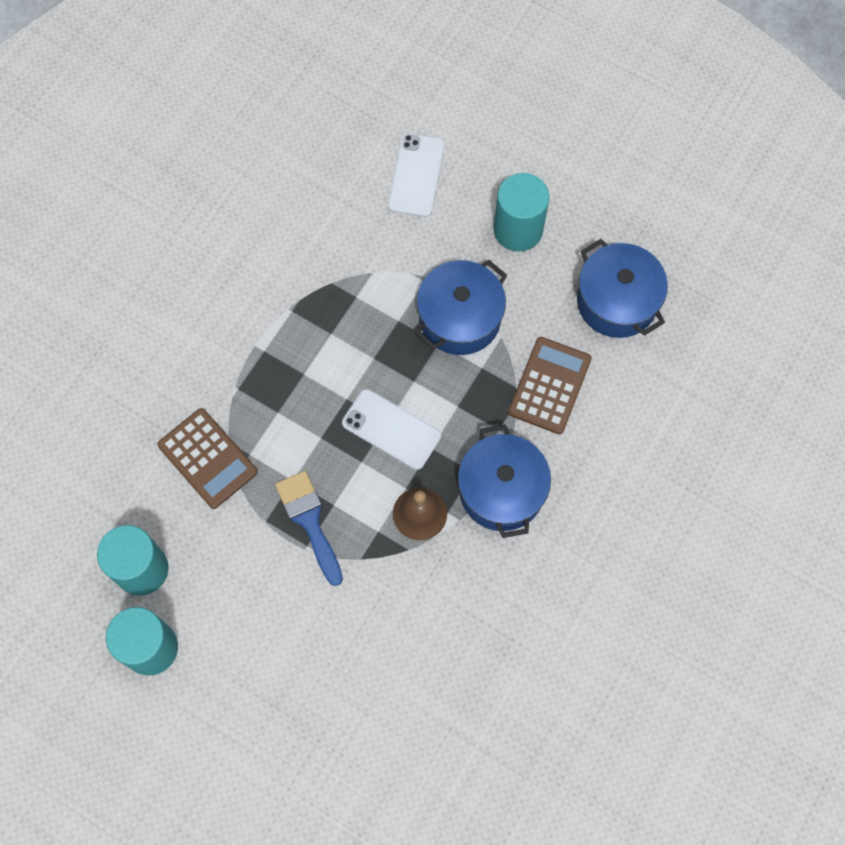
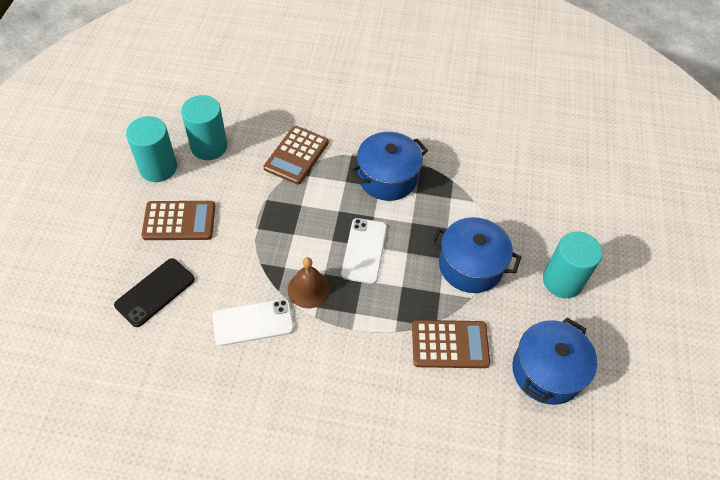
camera: 65 degrees right, 15 degrees down
(254, 642) = (179, 221): none -> brown calculator
(309, 521) = (276, 224): blue brush -> none
(352, 699) = (155, 292): none -> black phone
(416, 175) = (562, 203): white phone -> white phone (253, 322)
(501, 490) = (349, 338): blue pot -> blue pot (387, 178)

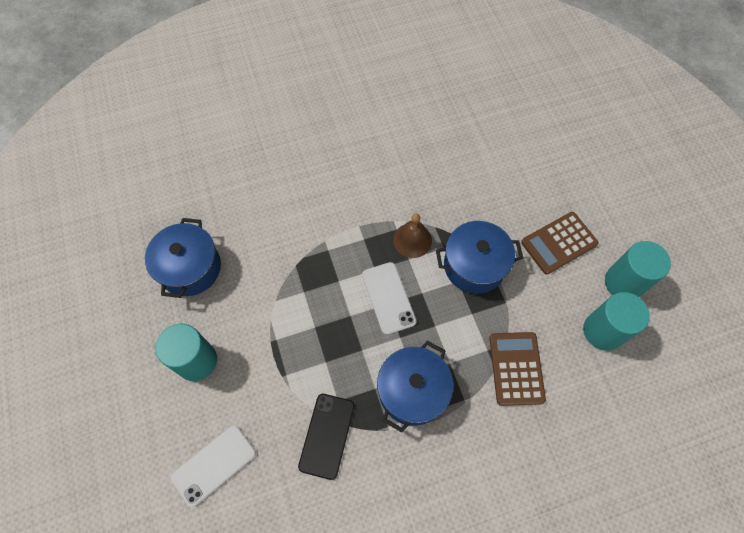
camera: 155 degrees right, 10 degrees up
(155, 292) = (523, 179): black phone -> black phone (327, 435)
(253, 322) = (435, 194): white phone -> white phone (214, 465)
(450, 344) = (276, 251): brown calculator -> none
(470, 266) = (287, 332): blue pot -> blue pot (474, 265)

